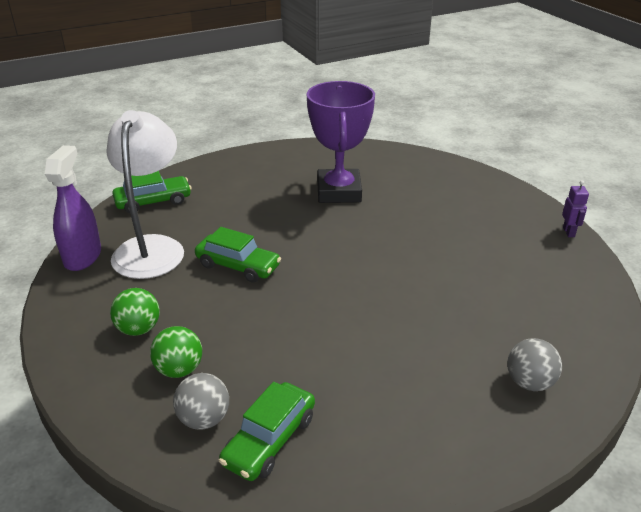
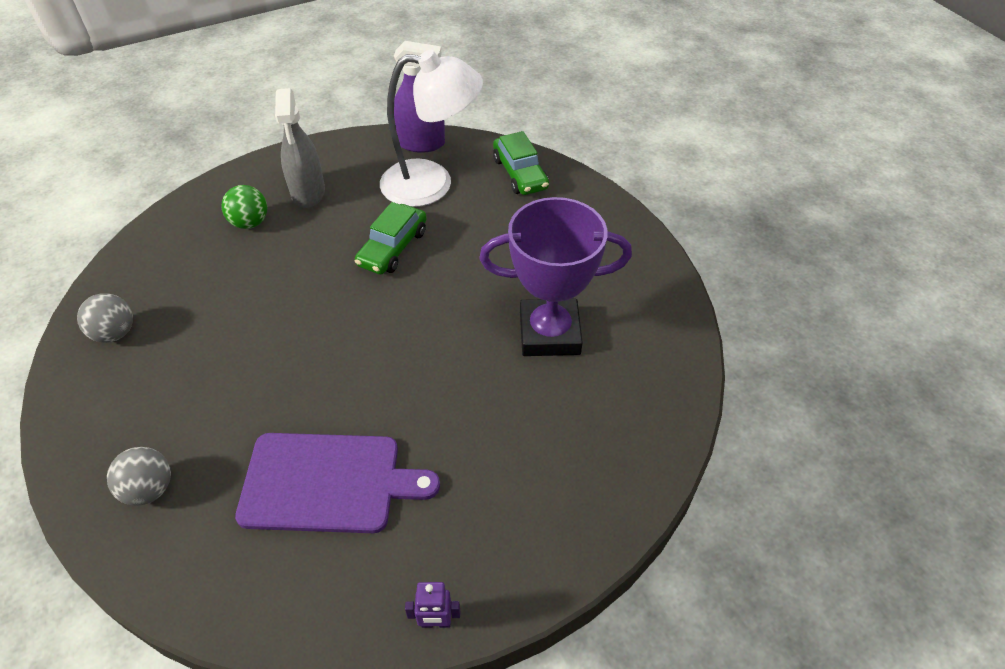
camera: 90 degrees right, 15 degrees up
(138, 329) = (308, 193): green ball -> grey spray bottle
(204, 419) = (189, 243): grey ball -> grey ball (115, 333)
(269, 440) = (153, 282): green car -> none
(489, 282) = (328, 482): none -> purple cutting board

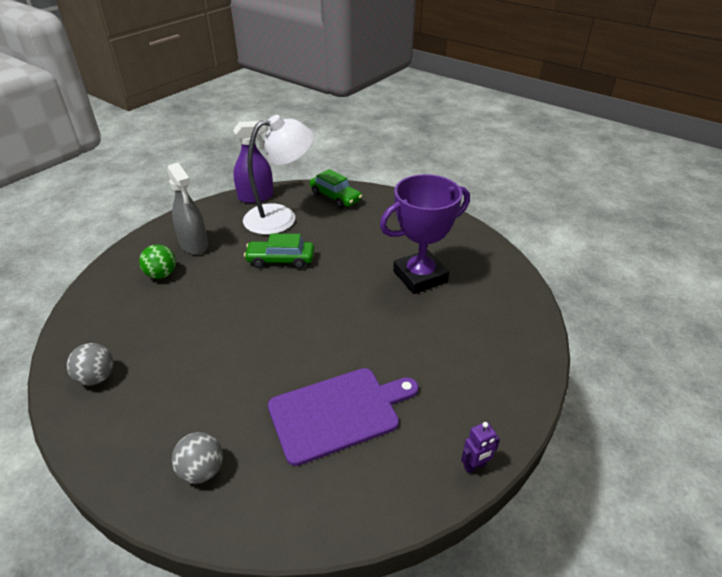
camera: 25 degrees left, 10 degrees down
(393, 248) = (280, 260): green car -> green car turned 90 degrees clockwise

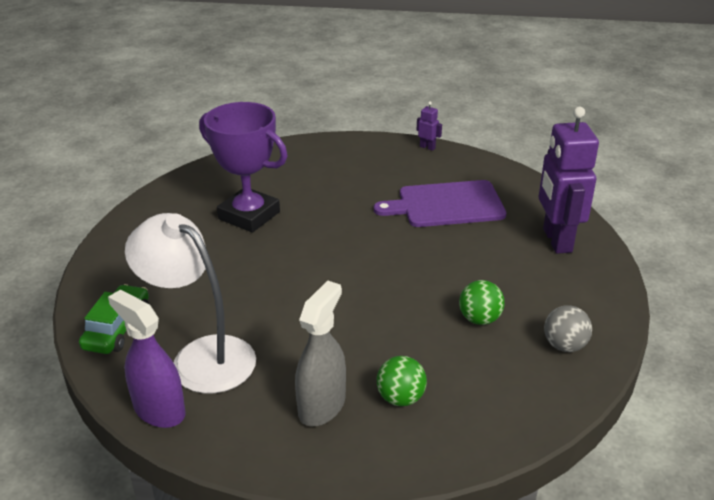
camera: 120 degrees left, 5 degrees down
(175, 345) = (479, 319): none -> green ball
(202, 470) = (556, 240): grey ball -> purple robot
(280, 260) = (293, 314): green car -> none
(338, 412) = (446, 205): purple cutting board -> purple cutting board turned 45 degrees counterclockwise

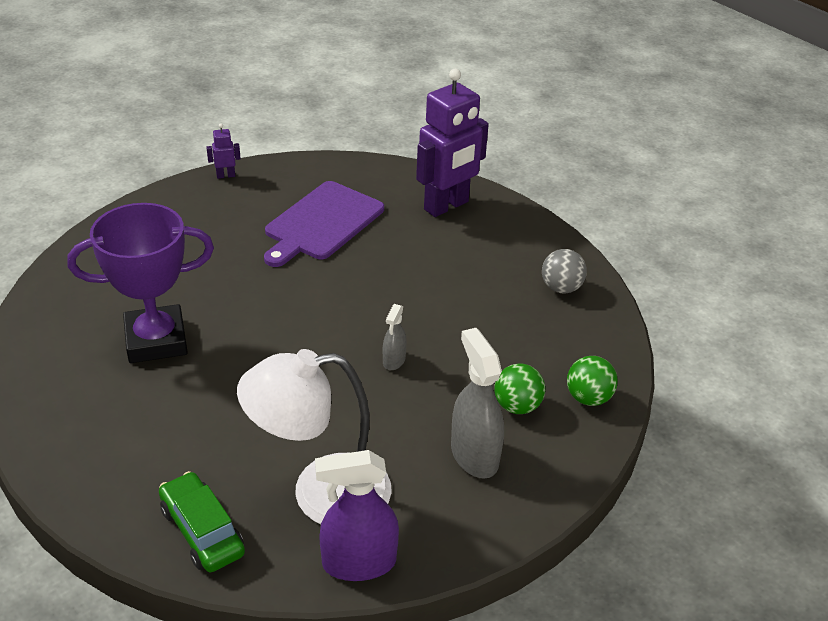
camera: 50 degrees left, 5 degrees up
(363, 313) = (394, 360): none -> grey spray bottle
(479, 319) = (482, 306): green ball -> green ball (588, 398)
(556, 240) = (446, 206): purple robot -> purple robot turned 75 degrees counterclockwise

